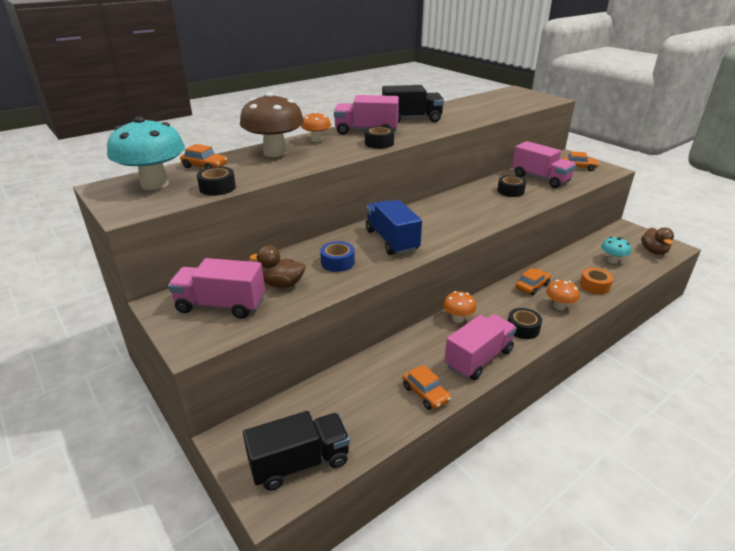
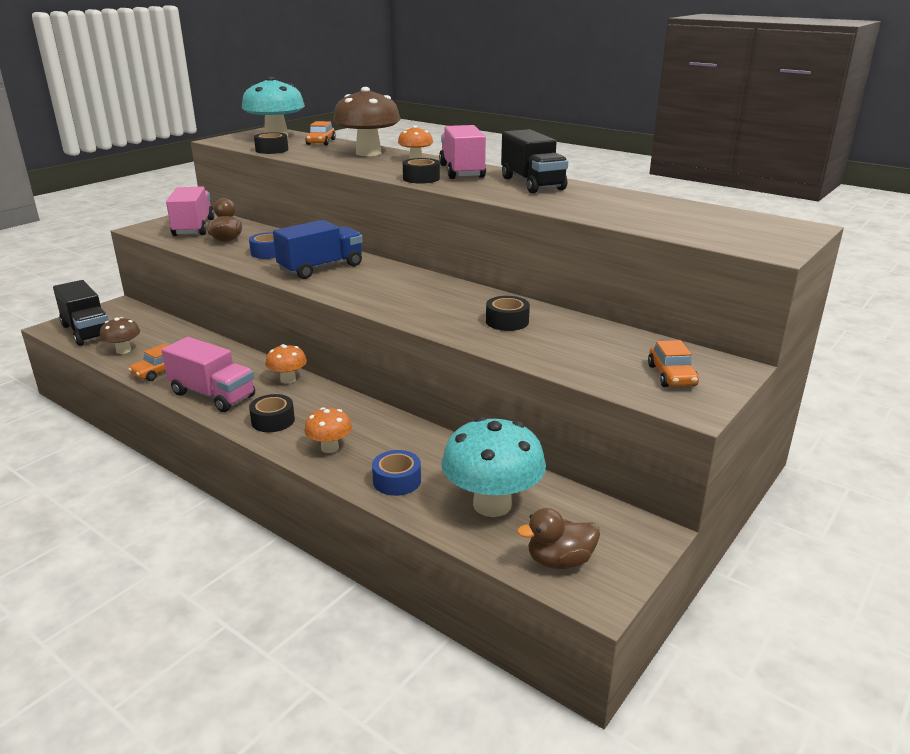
camera: 75 degrees right, 5 degrees down
(367, 424) = (123, 350): none -> brown mushroom
(532, 286) = (377, 427): orange car -> none
(540, 179) = (579, 342): pink truck -> none
(594, 286) = (397, 481): orange tape -> blue tape
(612, 260) = (492, 504): turquoise mushroom -> turquoise mushroom, size x1.94

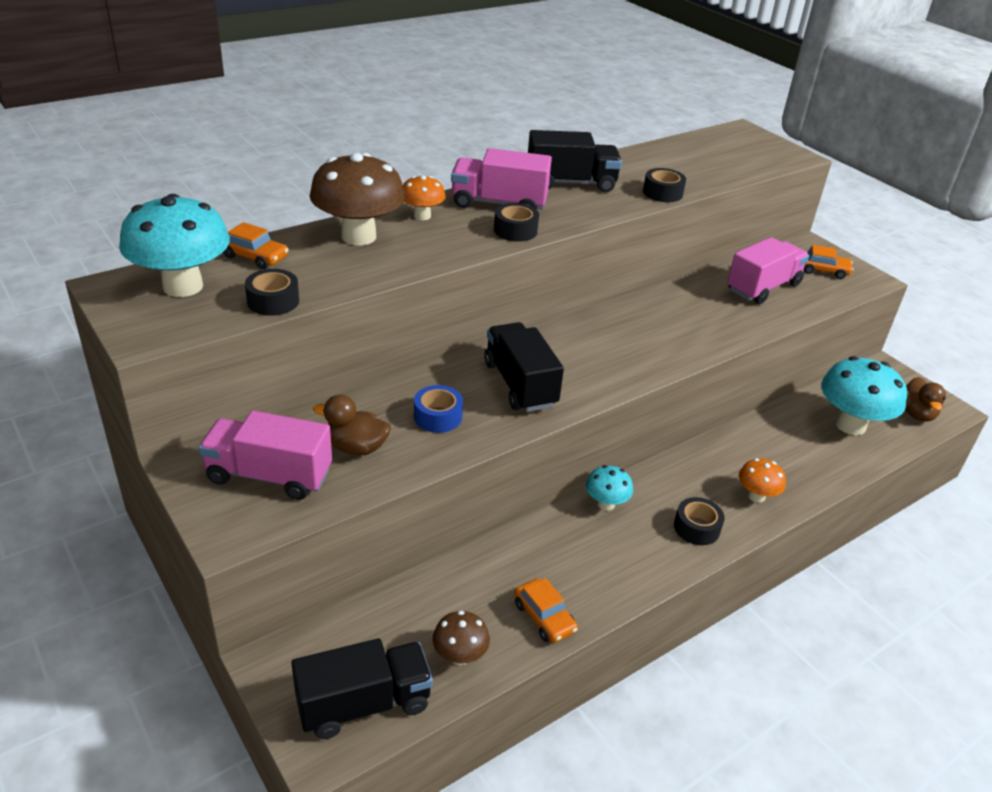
camera: 75 degrees left, 10 degrees up
(212, 395) = (626, 570): pink truck -> pink truck (763, 287)
(288, 379) = (606, 504): orange mushroom -> turquoise mushroom
(321, 268) = (520, 384): blue truck -> black truck
(397, 481) = (814, 466): blue tape -> none
(507, 321) = (709, 308): black tape -> black tape (662, 193)

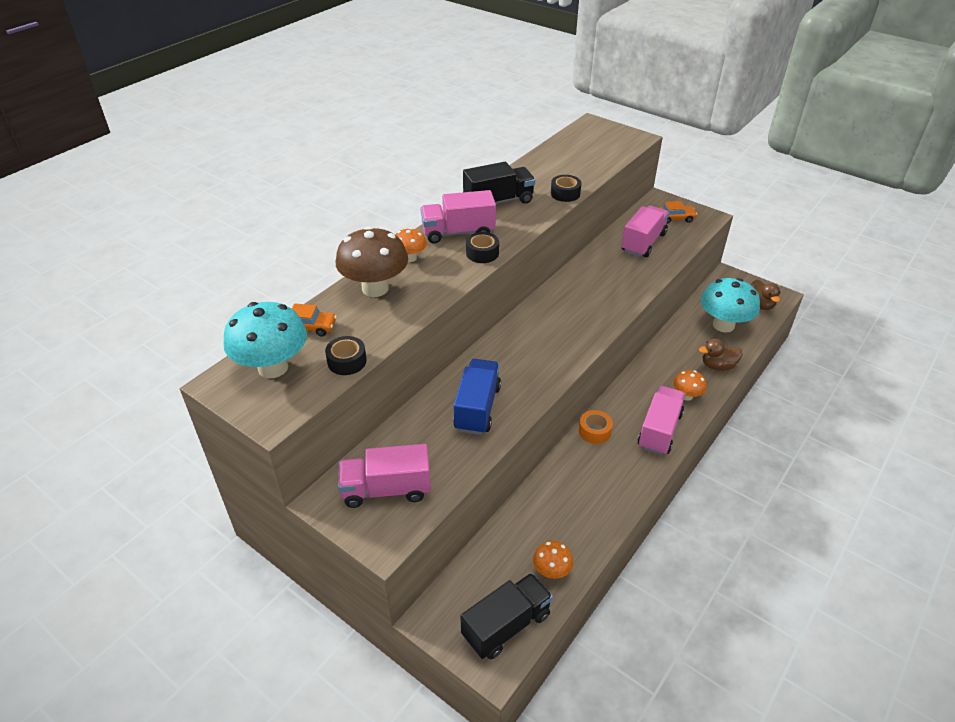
camera: 15 degrees left, 5 degrees up
(356, 447) = (434, 449): brown duck -> brown duck (717, 366)
(438, 416) = (477, 408): blue tape -> blue truck
(460, 656) = (551, 571): brown mushroom -> orange mushroom
(520, 384) = (520, 366): black truck -> none
(544, 617) = (592, 526): orange car -> none
(606, 504) = (594, 431): turquoise mushroom -> orange tape
(696, 528) = (659, 431): black tape -> pink truck

